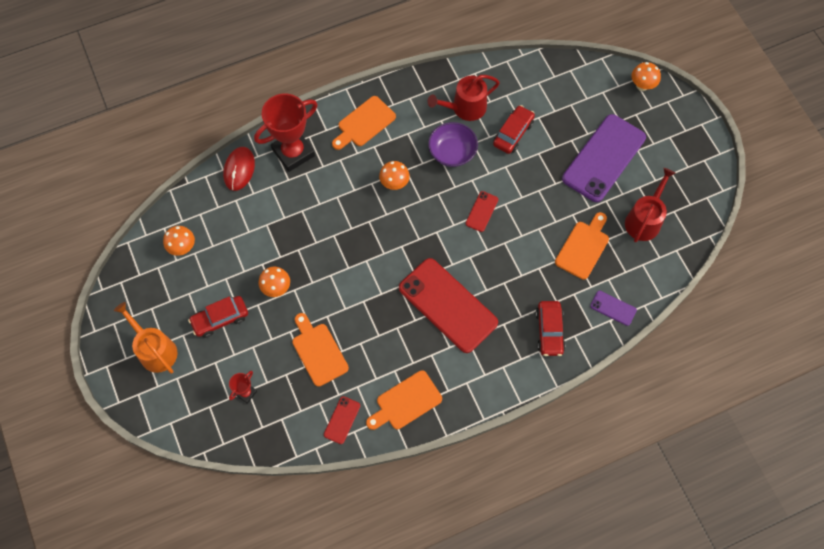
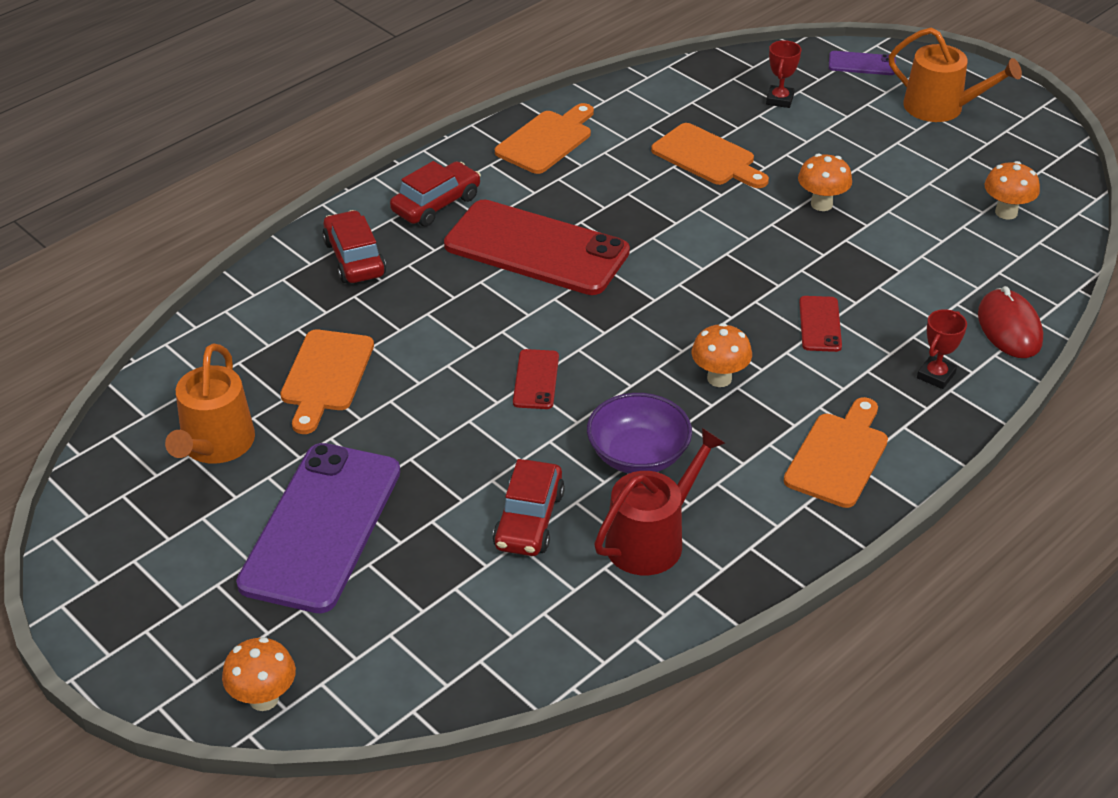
camera: 160 degrees right, 25 degrees down
(220, 319) = (877, 155): red car -> red car (436, 204)
(293, 152) = (936, 375): red trophy -> red trophy, size x0.46
(342, 420) = (628, 106): red phone -> red phone (820, 324)
(613, 308) = (251, 310): purple phone -> purple phone (862, 64)
(644, 220) = (215, 445): red watering can -> orange watering can

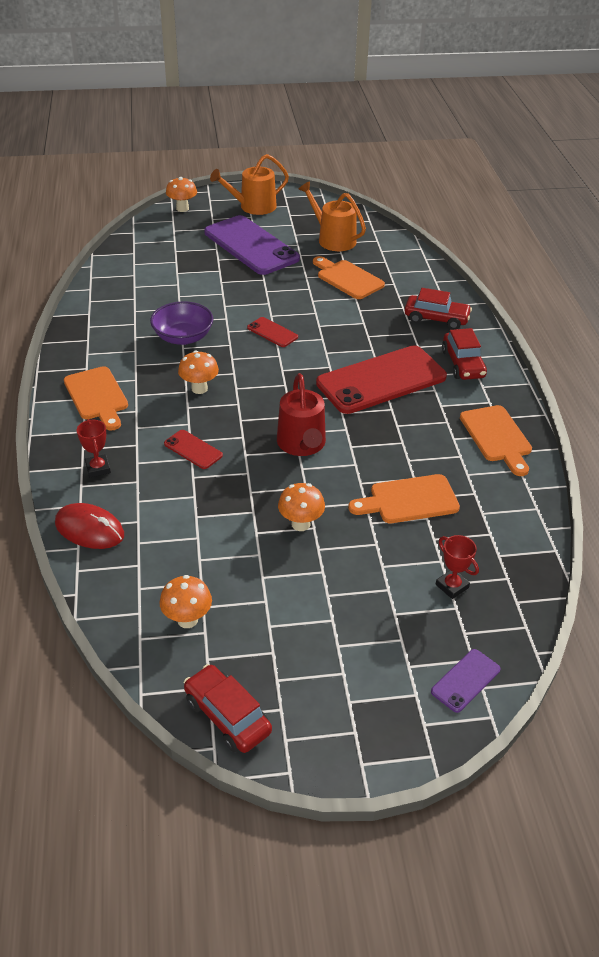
camera: 125 degrees right, 0 degrees up
(529, 520) = (186, 292): red car -> red car (227, 716)
(651, 539) = (130, 316): red watering can -> red watering can (302, 444)
(940, 107) = (352, 687): orange watering can -> orange watering can (253, 207)

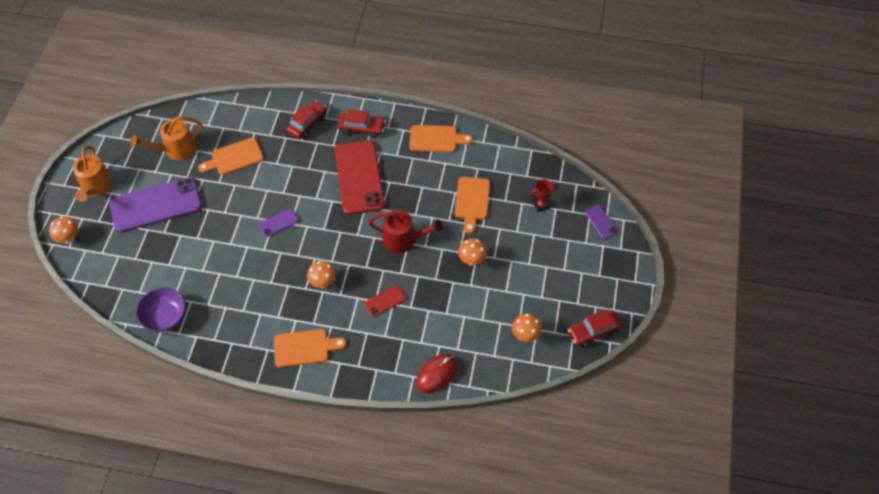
camera: 70 degrees left, 15 degrees up
(98, 468) = (382, 360): red trophy -> none
(183, 337) = (258, 279): purple bowl -> purple bowl (165, 317)
(272, 332) = (278, 223): red phone -> purple phone

